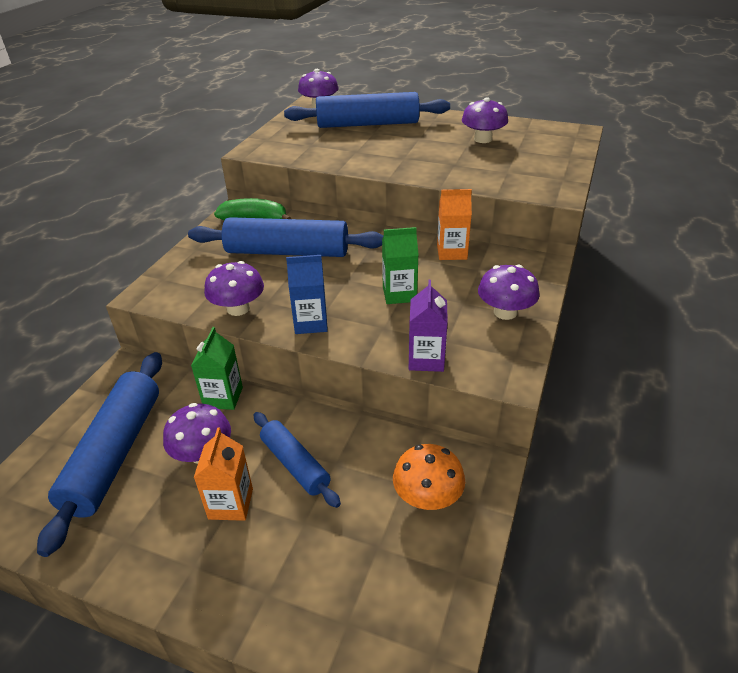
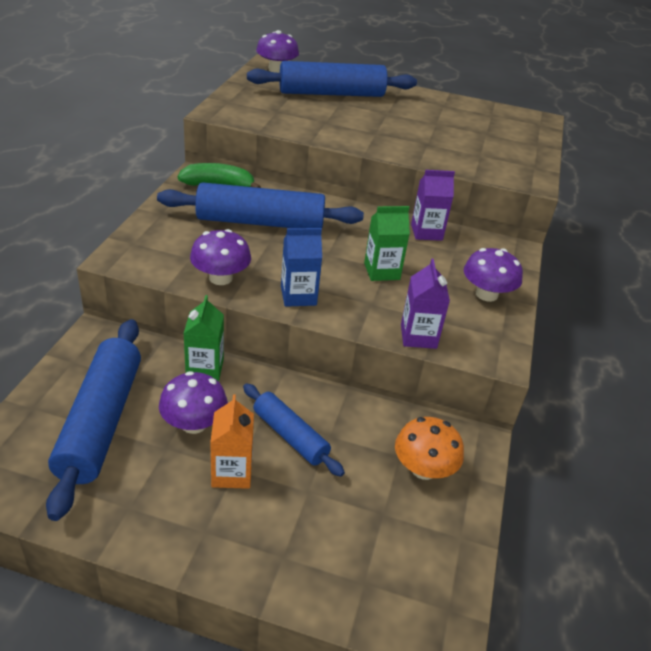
camera: 10 degrees left, 0 degrees up
(451, 252) = (426, 232): orange carton -> purple carton
(483, 139) = (450, 120): purple mushroom -> none

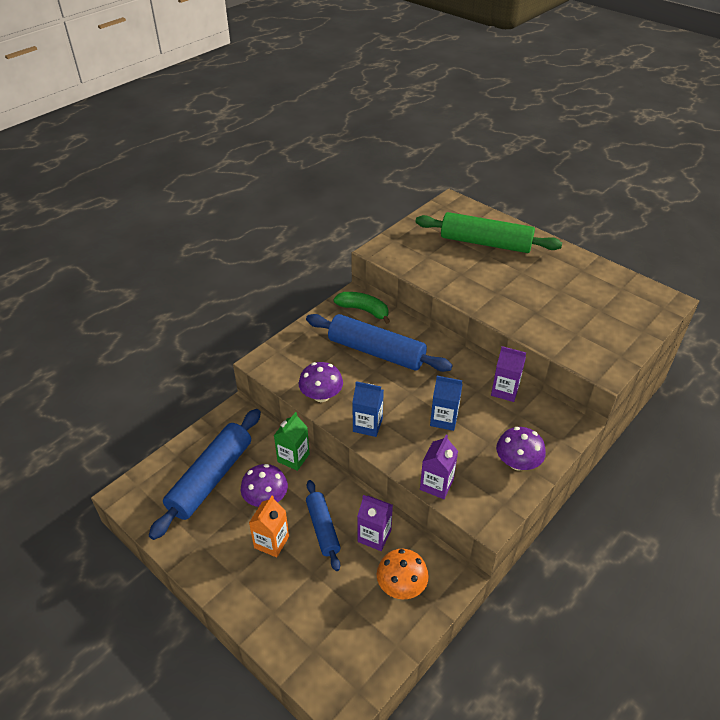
camera: 30 degrees right, 5 degrees up
(276, 70) = (454, 209): purple mushroom -> none
(331, 94) = (485, 243): blue rolling pin -> green rolling pin
(358, 425) = (374, 536): none -> purple carton
(382, 271) = (444, 419): green carton -> blue carton

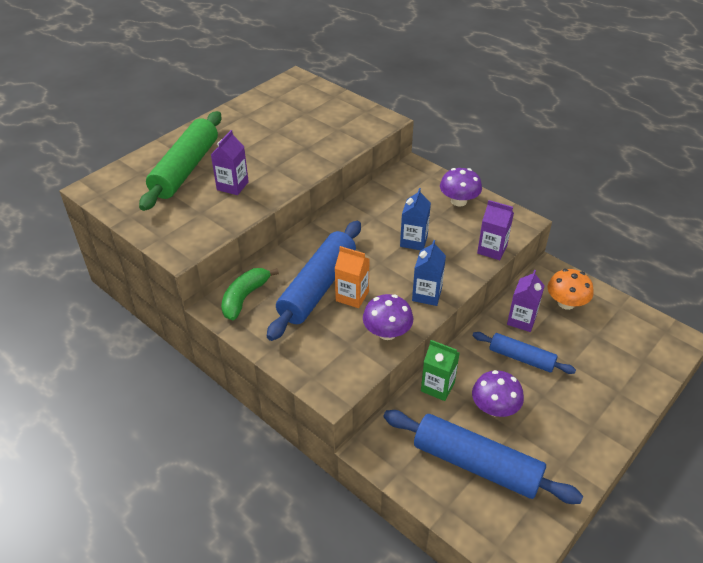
camera: 90 degrees left, 0 degrees up
(271, 542) = (546, 398): orange carton -> orange carton (352, 296)
(323, 528) = (521, 358): blue rolling pin -> blue rolling pin turned 45 degrees clockwise
(505, 391) = (374, 200): purple carton -> purple carton (232, 186)

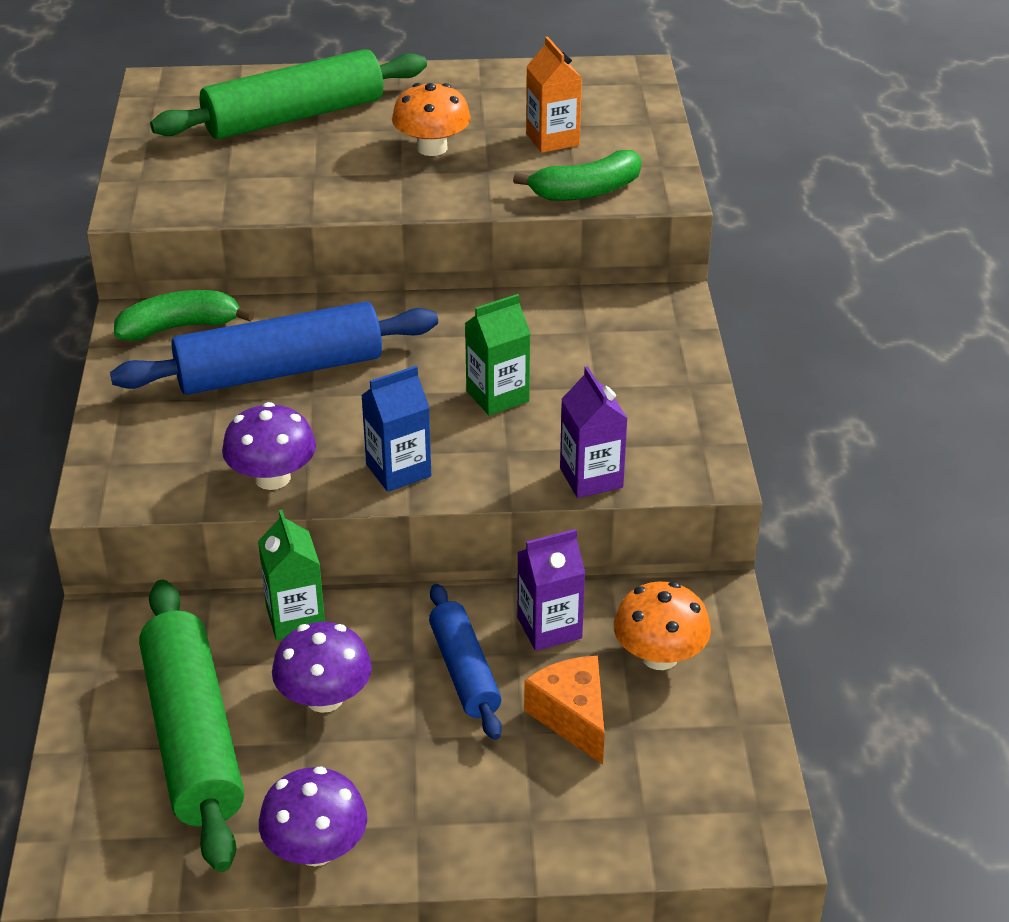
camera: 45 degrees right, 5 degrees down
(232, 186) = (314, 166): purple carton -> none
(268, 150) = (432, 148): none -> orange mushroom
(352, 296) = (302, 408): orange carton -> orange carton (552, 139)
(357, 135) = (586, 191): none -> green banana
(413, 241) = (497, 396): blue carton -> green carton
(459, 201) = (658, 386): purple mushroom -> purple mushroom (316, 849)
(476, 464) = (193, 737): blue rolling pin -> green rolling pin
(575, 346) = (572, 717): none -> orange cheese

